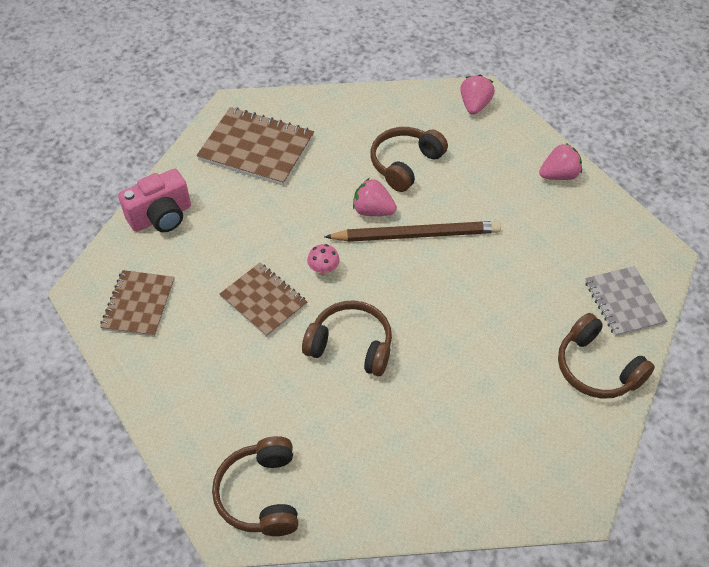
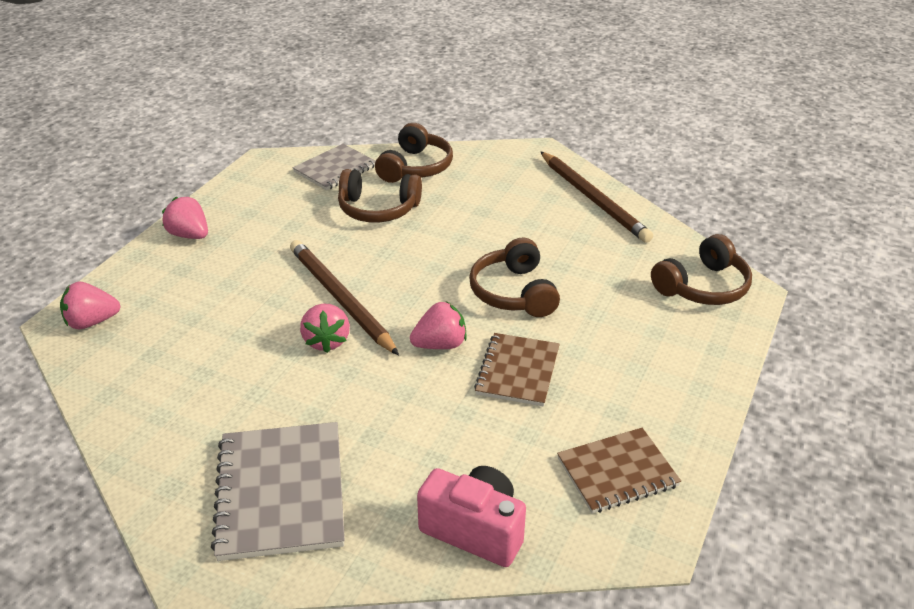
camera: 120 degrees left, 15 degrees down
(256, 148) = (281, 492): brown notebook -> grey notebook
(323, 270) = (440, 345): pink mushroom -> pink strawberry
(405, 164) = (233, 342): brown headphones -> brown headphones (378, 209)
(452, 496) = (593, 199): none -> brown pencil

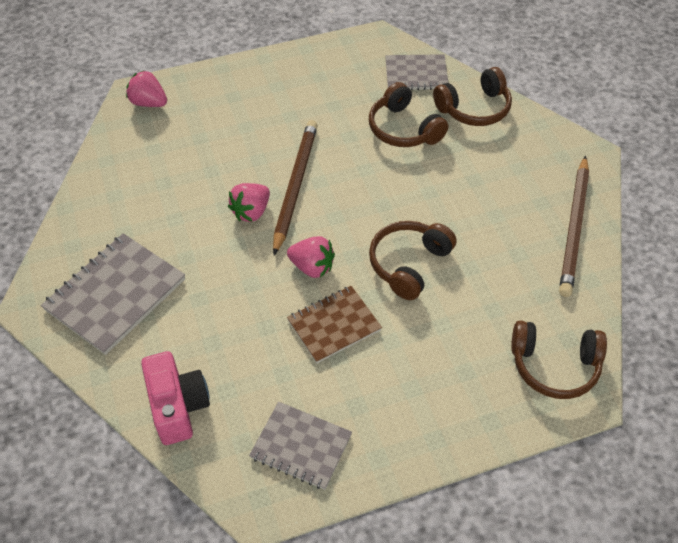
camera: 45 degrees right, 15 degrees up
(189, 235) = (265, 72): pink strawberry -> none
(617, 472) = (301, 446): brown notebook -> grey notebook

